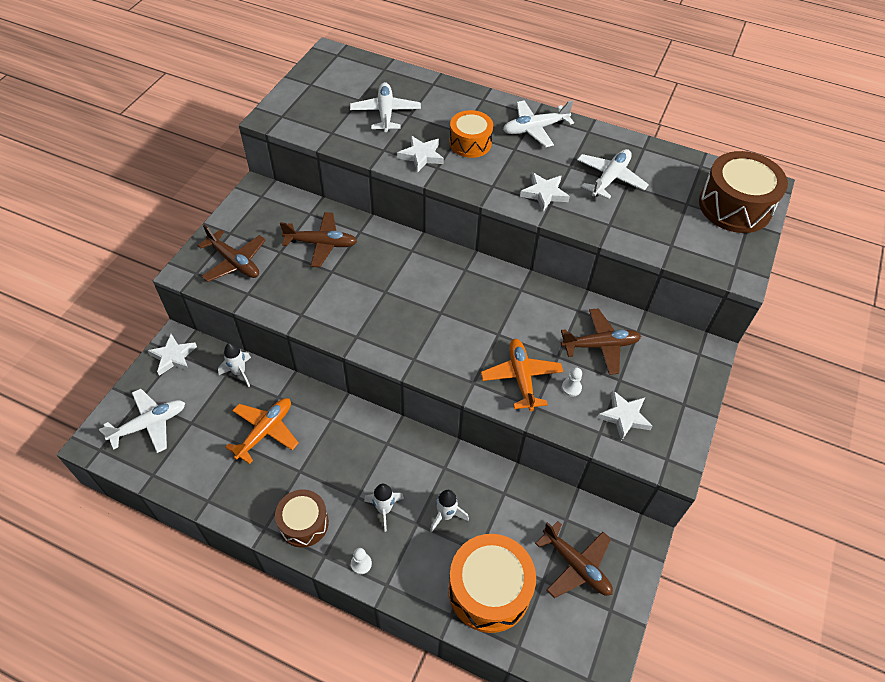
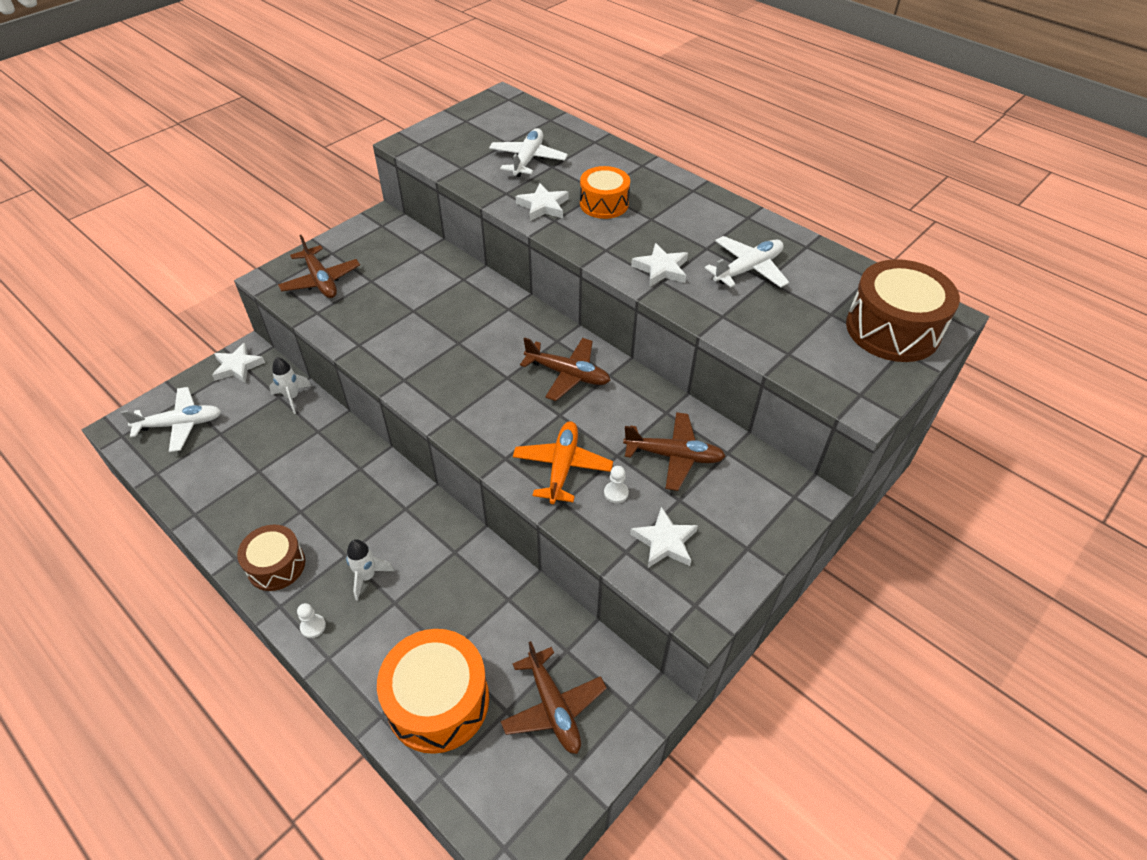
camera: 20 degrees right, 5 degrees down
(265, 431) = (287, 461): orange plane -> none
(321, 244) = (417, 282): brown plane -> brown plane (568, 374)
(446, 515) = (431, 603): white rocket -> none
(535, 129) = (685, 203): white plane -> none

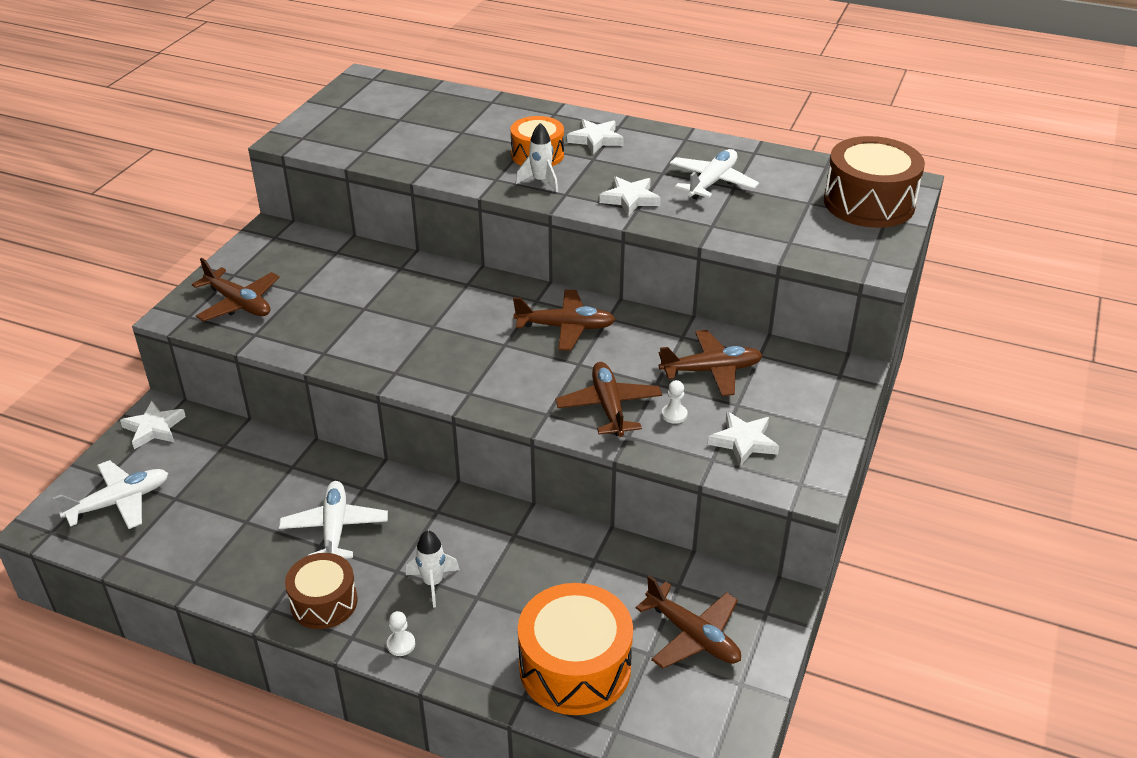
camera: 20 degrees left, 10 degrees down
(292, 397) = (241, 442): white rocket -> white rocket (541, 181)
(528, 159) = (432, 130): white plane -> white plane (335, 529)
(543, 206) = (476, 169): white star -> white star (595, 139)
(562, 467) = (608, 407): orange plane -> brown plane

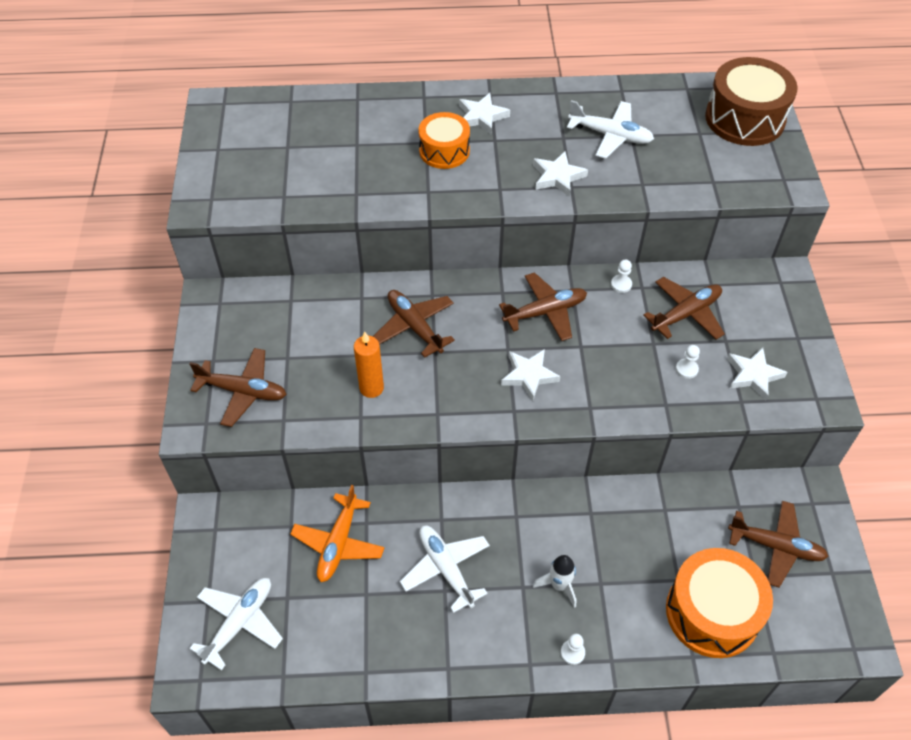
camera: 25 degrees left, 15 degrees up
(154, 428) = (214, 534): white star -> white star (529, 375)
(254, 473) = (338, 543): none -> orange plane
(324, 602) = (486, 642): brown drum -> none
(351, 335) = (371, 388): none -> orange candle
(541, 181) = (469, 181): white rocket -> none
(608, 407) = (632, 381): brown plane -> brown plane (414, 326)
(662, 328) = (621, 284): none -> white pawn
(712, 182) = (610, 135): white plane -> white plane turned 105 degrees clockwise

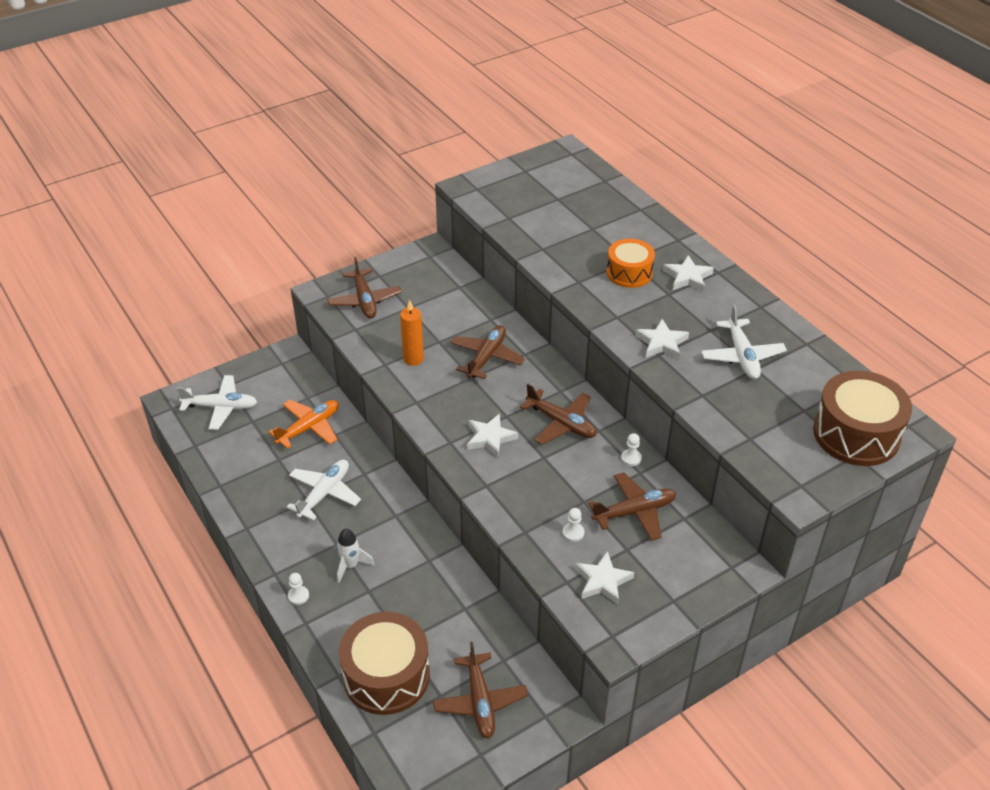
camera: 60 degrees right, 10 degrees down
(338, 543) = (309, 427): orange plane -> orange plane turned 150 degrees clockwise
(686, 314) = (634, 512): brown plane -> brown plane turned 45 degrees counterclockwise
(712, 612) = (386, 675): orange drum -> brown drum

